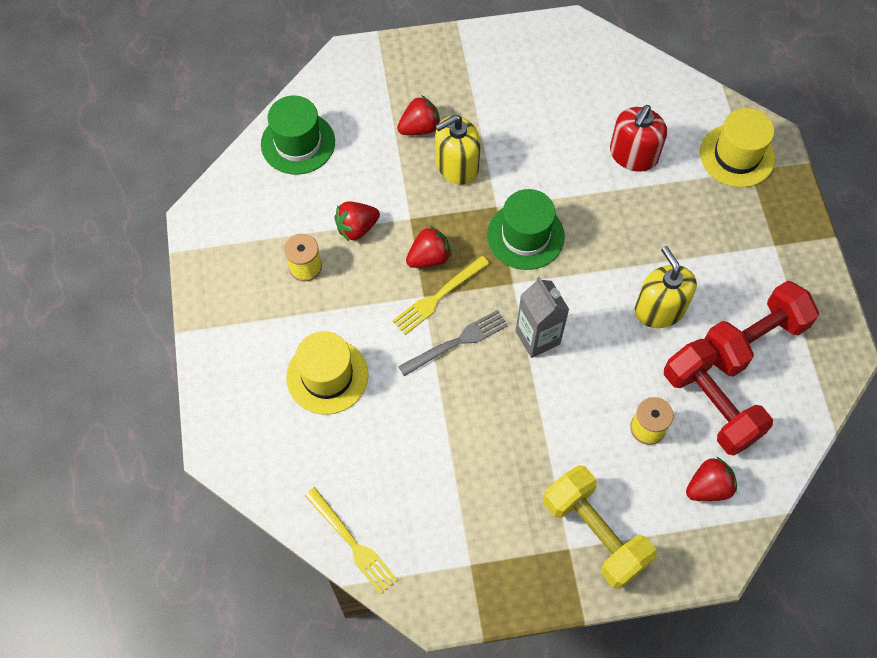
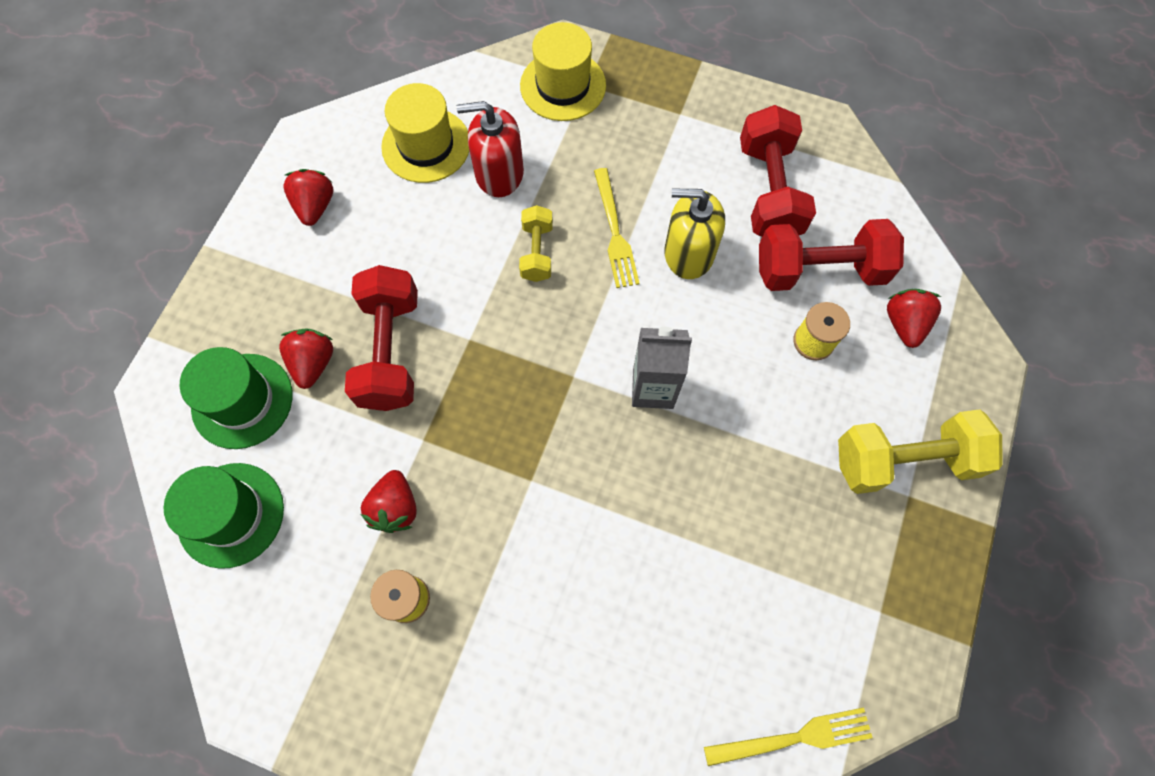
camera: 60 degrees left, 5 degrees up
(327, 376) = (567, 651): yellow hat -> yellow hat (426, 145)
(429, 258) = (487, 447): red strawberry -> red strawberry (315, 206)
(438, 297) = (542, 464): yellow fork -> yellow fork (614, 232)
(457, 165) = (390, 351): yellow soap dispenser -> red dumbbell
(457, 342) = (610, 476): grey fork -> none
(525, 236) = (524, 330): green hat -> green hat (242, 401)
(589, 211) = (537, 252): none -> yellow dumbbell
(633, 155) = (499, 173): red soap dispenser -> red soap dispenser turned 120 degrees clockwise

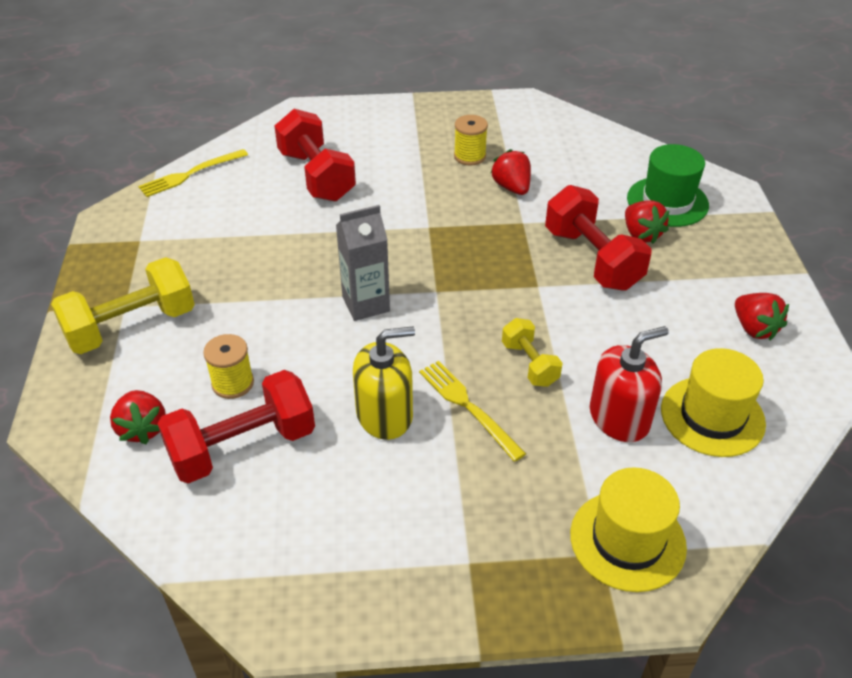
camera: 155 degrees right, 25 degrees down
(231, 514) = (613, 155): green hat -> none
(769, 191) = (324, 508): red dumbbell -> red dumbbell (316, 176)

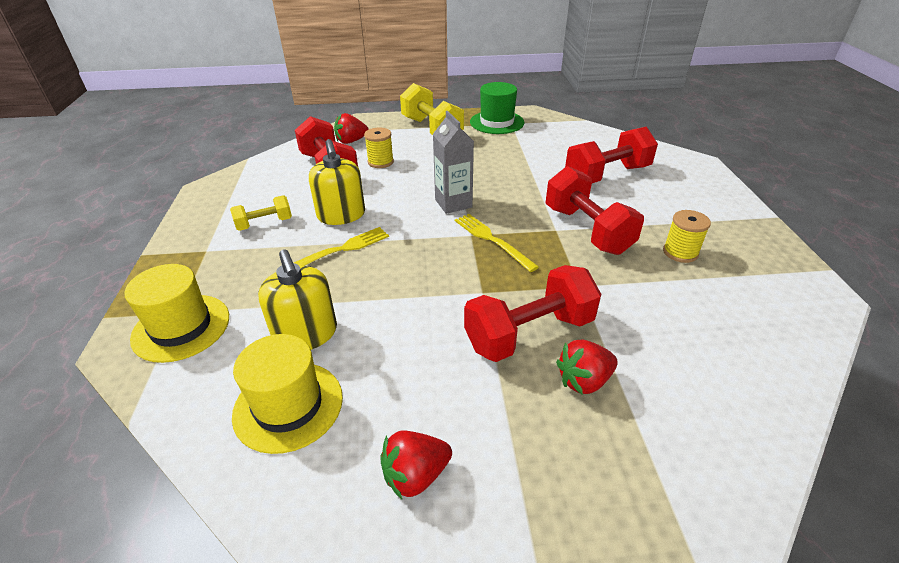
camera: 90 degrees right, 5 degrees down
(190, 174) = (587, 130): yellow fork -> yellow fork (492, 240)
(430, 205) = (587, 230): none -> red dumbbell
(512, 187) = (637, 280): red strawberry -> none
(529, 364) = (380, 283): yellow dumbbell -> yellow dumbbell (264, 224)
(619, 418) = (306, 334): red soap dispenser -> yellow soap dispenser
(667, 202) = (665, 418): green hat -> green hat (497, 122)

